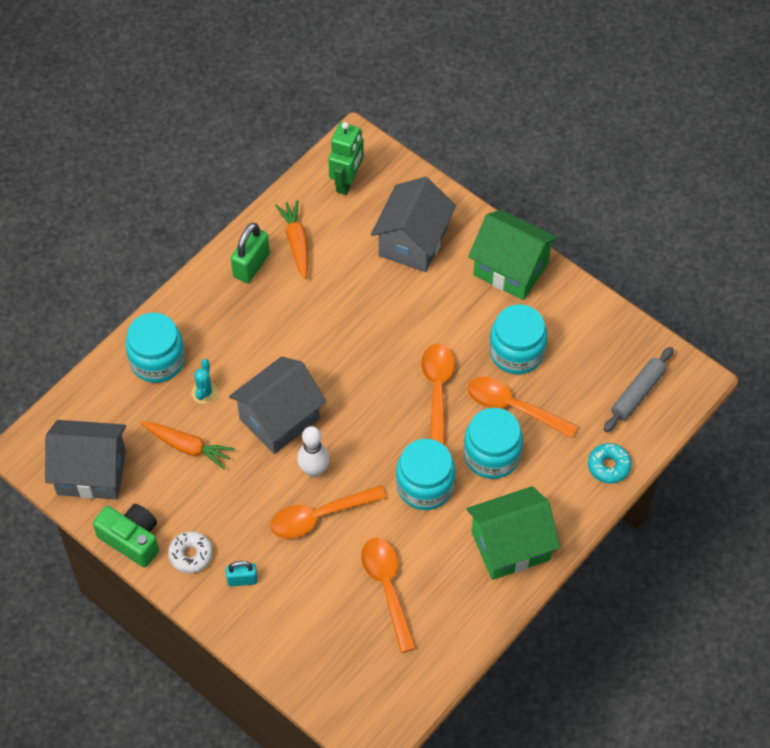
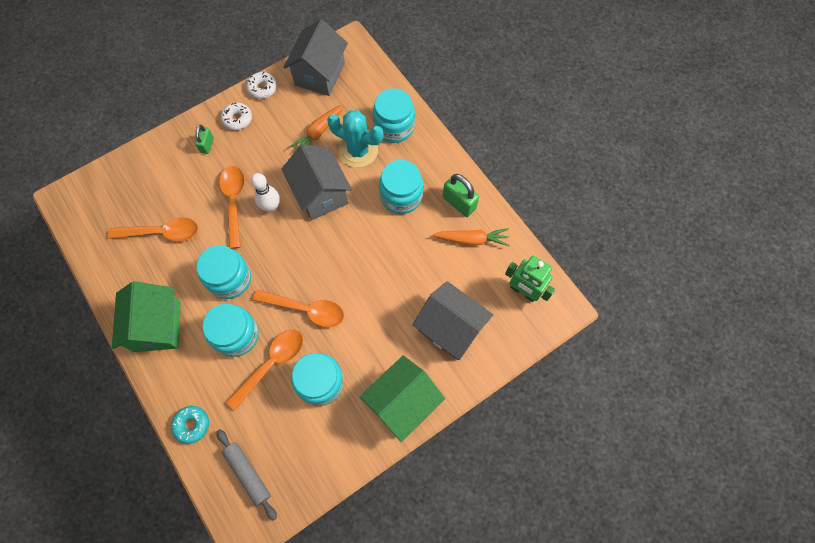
camera: 105 degrees right, 10 degrees up
(132, 539) = (262, 88): green camera -> white donut
(204, 392) = (358, 151): turquoise cactus -> turquoise cactus, size x1.98
(242, 580) = (207, 145): turquoise padlock -> green padlock
(258, 328) = (401, 196): none -> turquoise jar

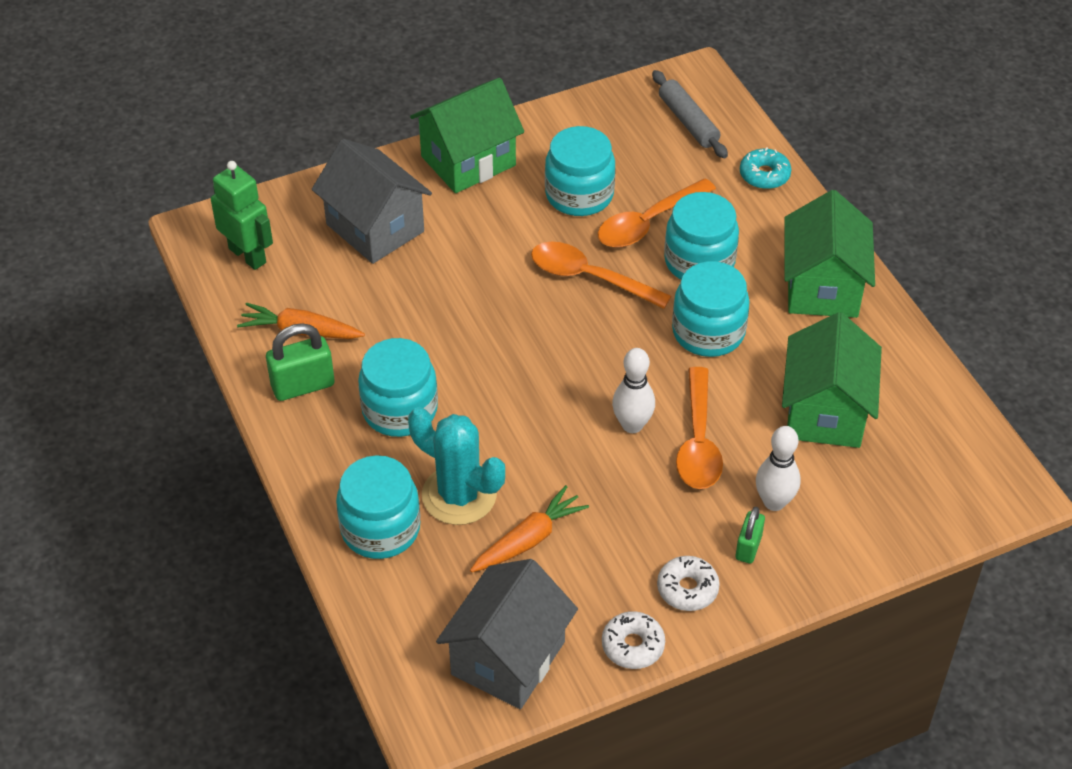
camera: 170 degrees left, 20 degrees down
(162, 232) = (825, 412): orange spoon -> green house
(193, 172) = (774, 502): none -> white bowling pin
(320, 194) = (541, 433): grey house -> none
(459, 203) = (303, 385): green padlock -> green padlock turned 75 degrees counterclockwise

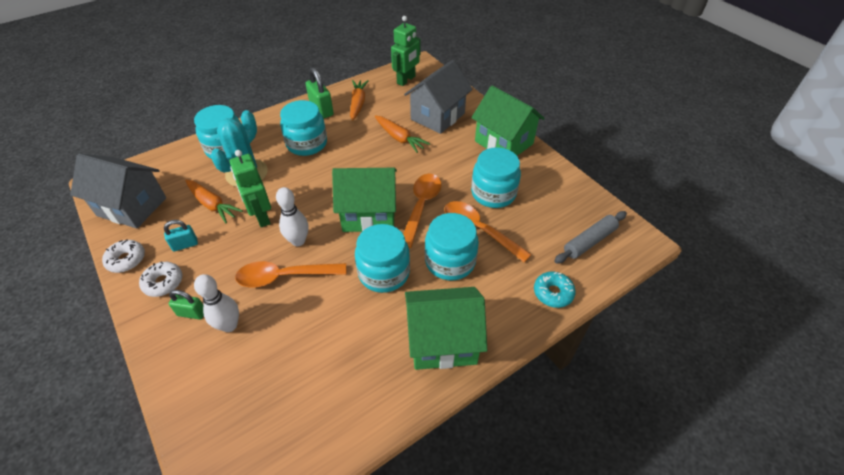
camera: 80 degrees right, 0 degrees up
(420, 284) = (399, 138): none -> orange carrot
(571, 471) = (261, 216): none -> green robot
(614, 569) = (185, 245): none -> turquoise padlock
(825, 412) = (313, 352): green house -> green house (369, 214)

